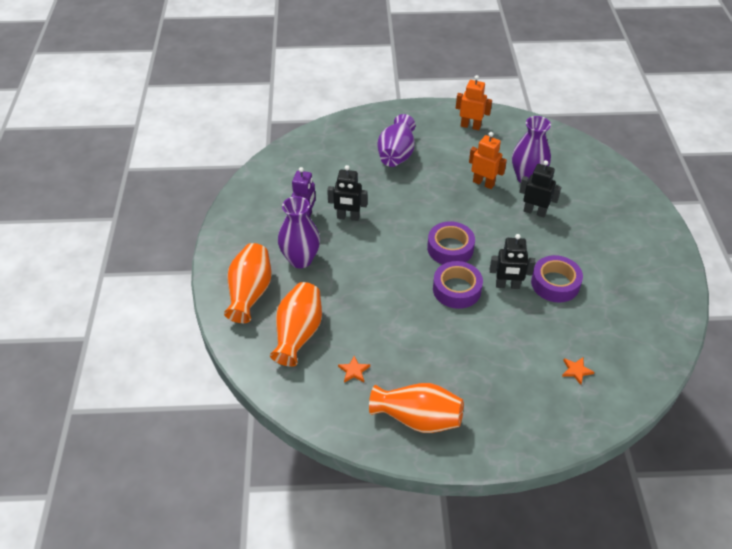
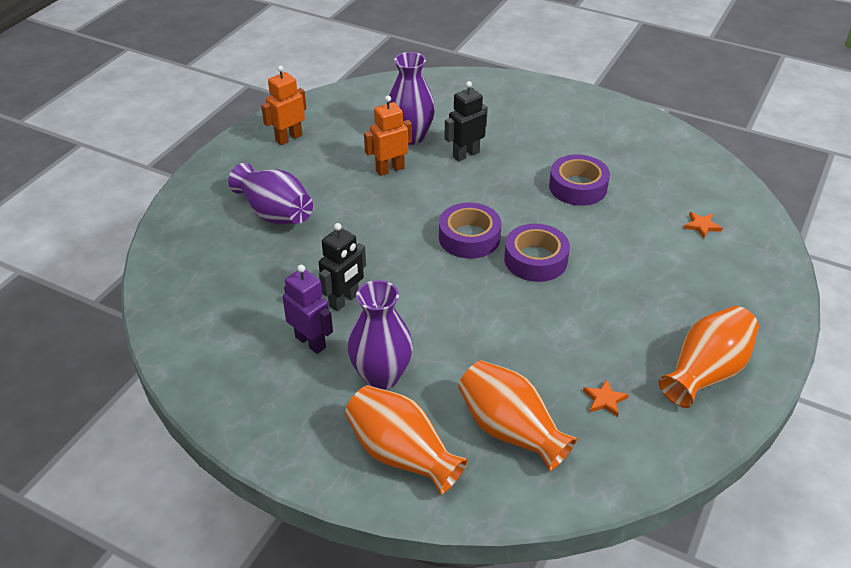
camera: 60 degrees left, 5 degrees down
(507, 285) = (557, 220): black robot -> none

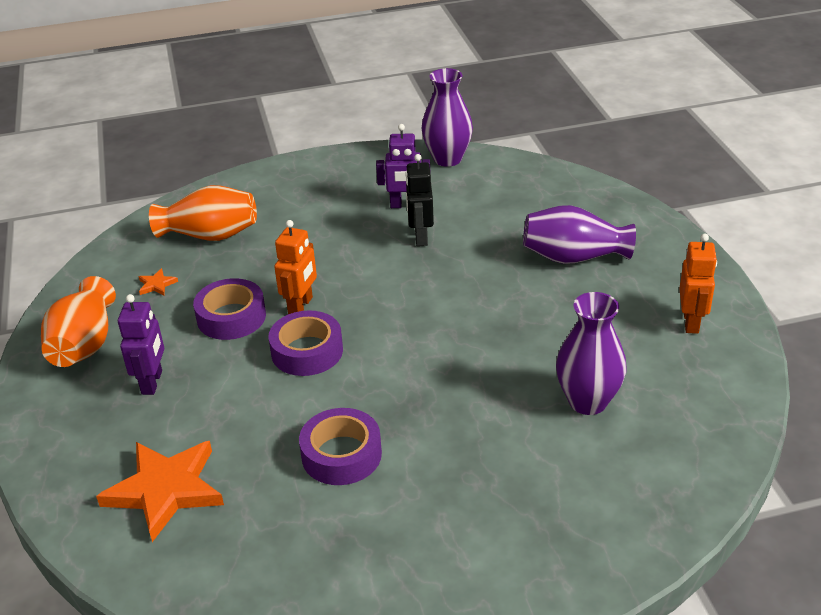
camera: 140 degrees right, 5 degrees down
(381, 376) = (331, 215): purple vase -> purple vase (447, 159)
(390, 169) = (549, 353): orange robot -> orange robot (301, 306)
(402, 455) = (268, 191): orange vase -> none
(465, 154) = (503, 418): black robot -> none
(469, 237) = (388, 335): purple tape -> purple tape (231, 317)
(667, 303) = (152, 382): none -> purple robot
(702, 226) = (165, 490): orange star -> orange star, size x2.47

